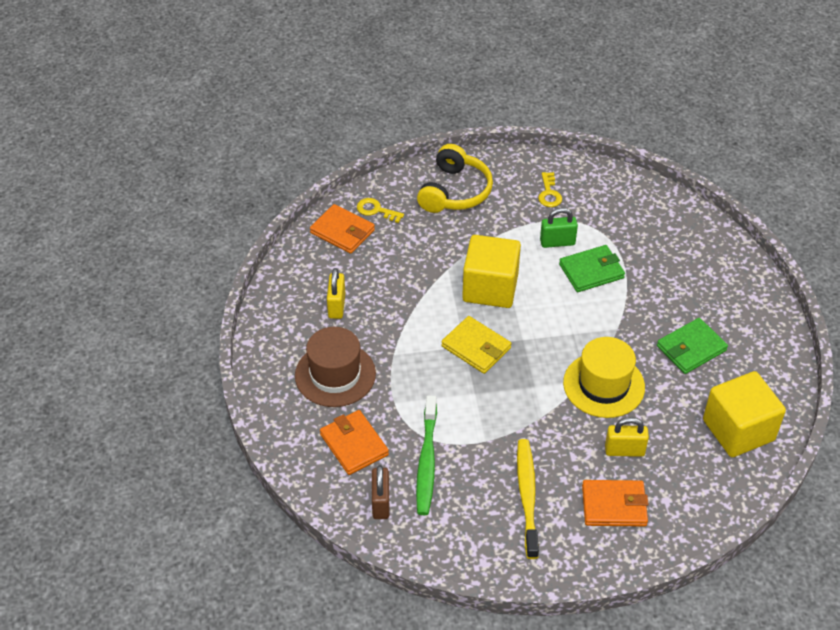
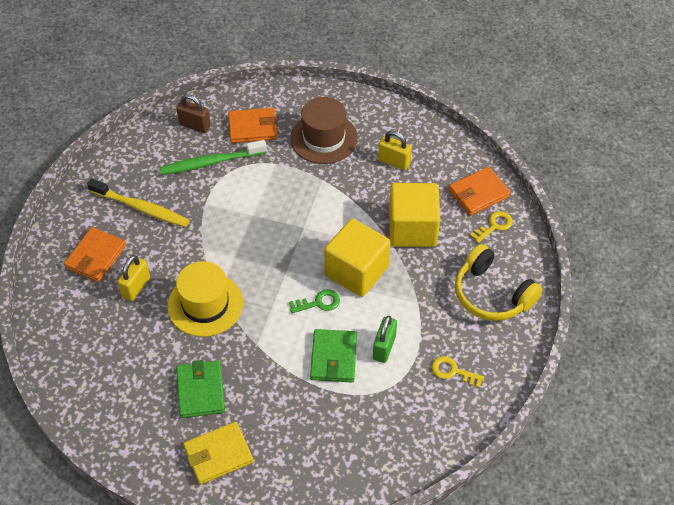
camera: 115 degrees right, 5 degrees up
(427, 461) = (211, 162): green toothbrush -> green toothbrush turned 45 degrees counterclockwise
(476, 347) = (297, 234): yellow wallet -> yellow wallet (218, 454)
(543, 302) = (319, 303): none -> green key
(738, 430) = (98, 378): yellow cube -> yellow cube (412, 229)

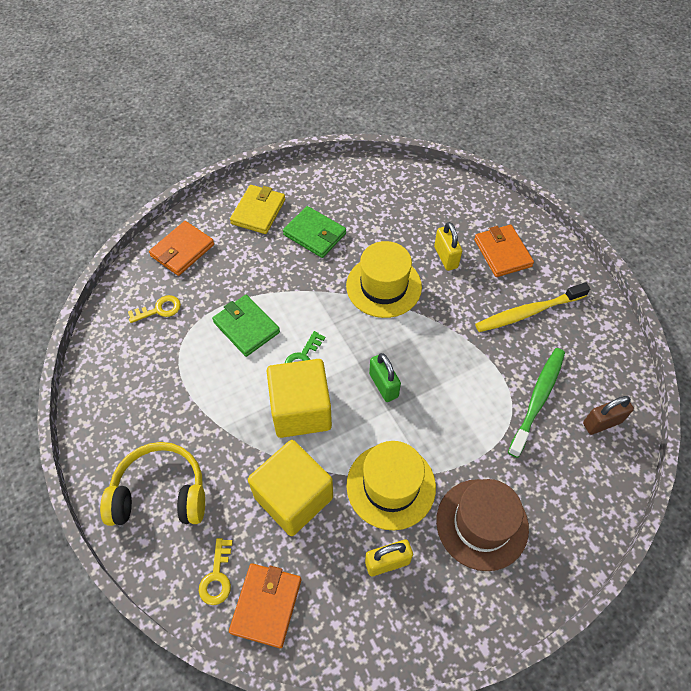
camera: 135 degrees right, 5 degrees up
(253, 128) = (555, 470): orange wallet -> orange wallet (182, 250)
(350, 191) = (391, 486): none -> yellow hat
(384, 347) = (214, 366): green padlock -> green padlock (383, 385)
(453, 371) = (140, 393): yellow key -> yellow key (159, 309)

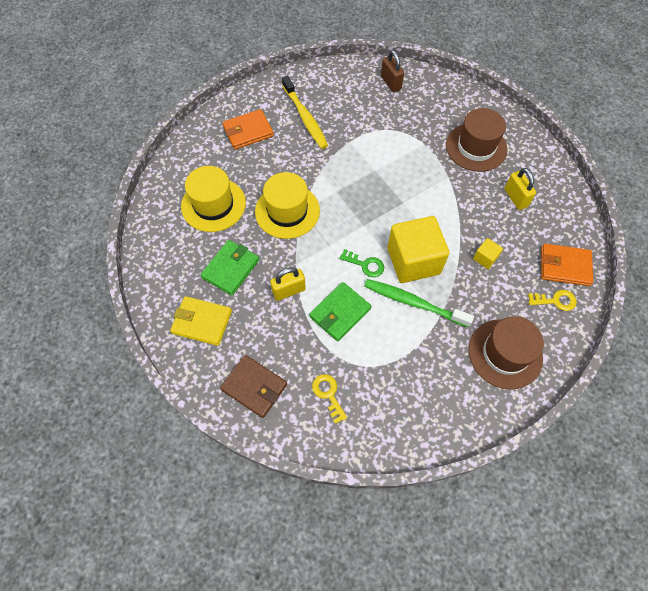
camera: 95 degrees left, 5 degrees up
(160, 493) = (505, 353): yellow headphones -> brown hat
(182, 250) = (254, 387): orange wallet -> brown wallet
(293, 497) = (485, 258): yellow cube -> yellow cube, size x0.43
(383, 385) = (382, 206): green padlock -> none
(391, 486) = (462, 198): yellow hat -> yellow hat (213, 204)
(446, 257) = (254, 168): yellow padlock -> yellow padlock (289, 291)
(537, 399) = (379, 115): green toothbrush -> green toothbrush (413, 303)

